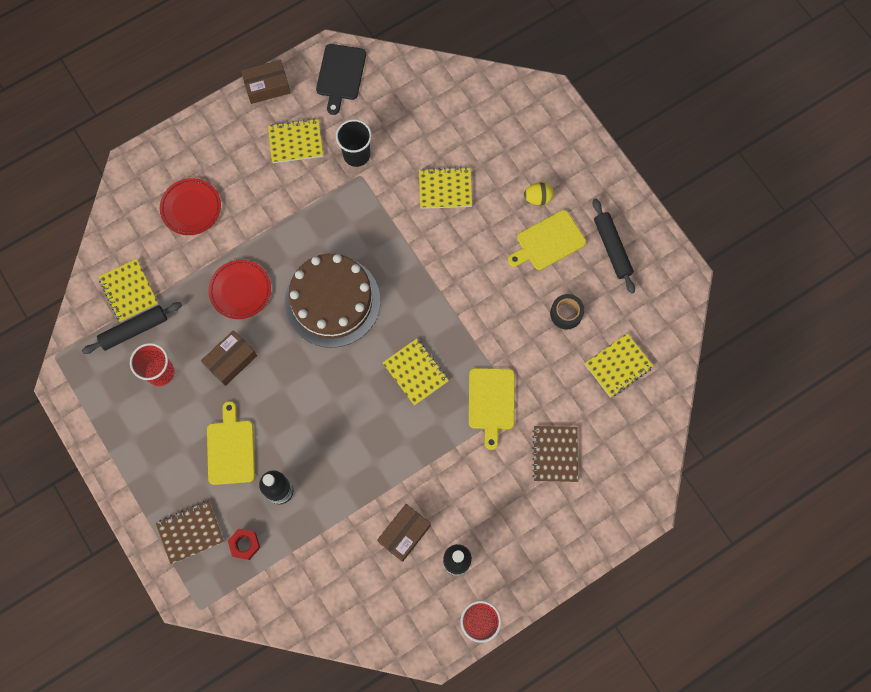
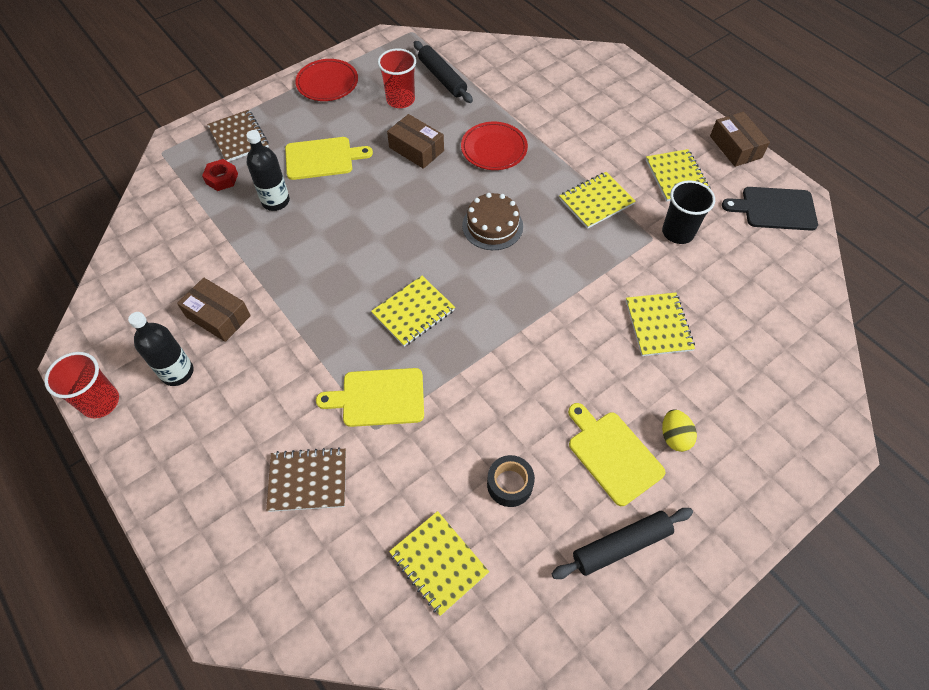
camera: 85 degrees right, 15 degrees down
(129, 291) = (481, 70): yellow notebook -> yellow notebook (596, 201)
(191, 208) = (577, 103): red plate -> red plate (327, 83)
(332, 301) = (492, 226): brown cake -> brown cake, size x0.56

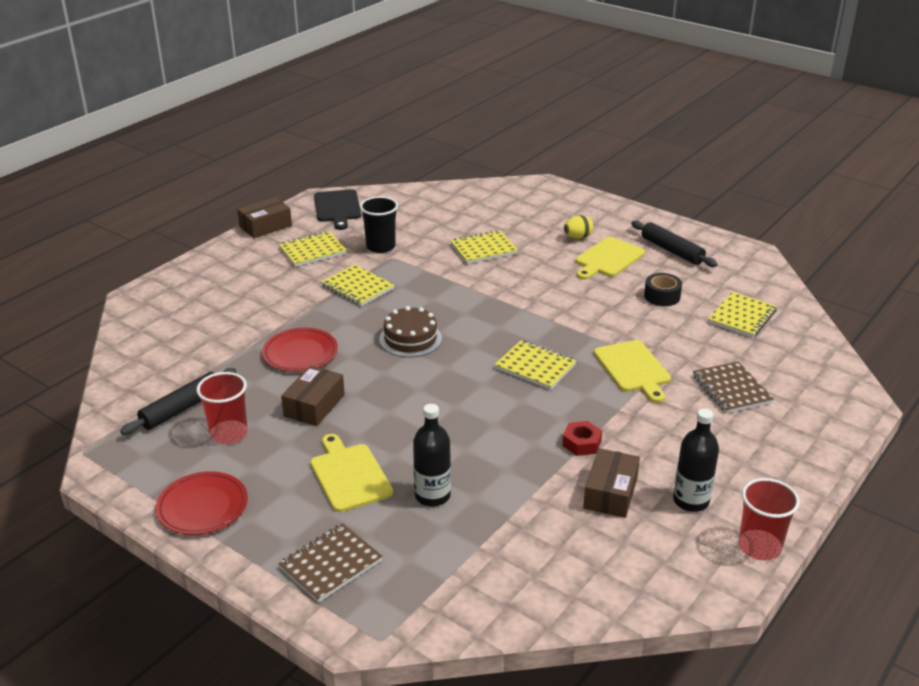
camera: 105 degrees left, 25 degrees down
(222, 178) = (411, 556): red nut -> red nut (581, 443)

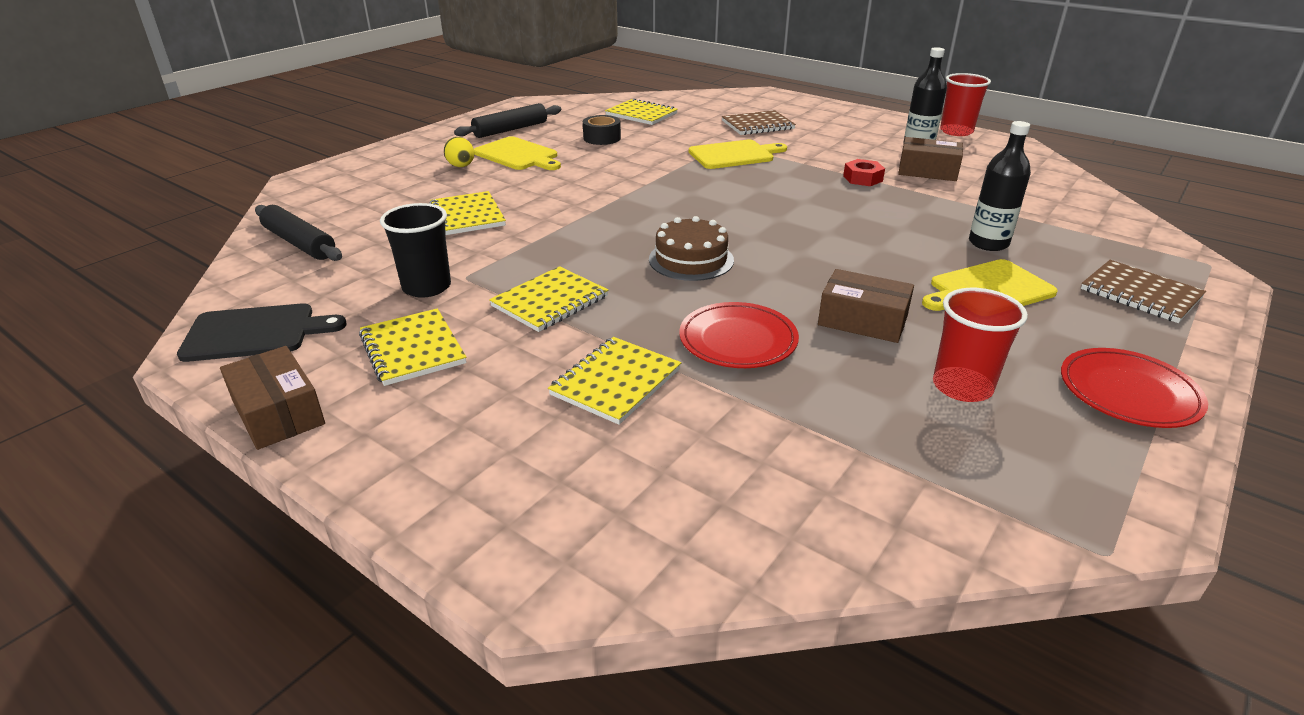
camera: 90 degrees left, 0 degrees up
(182, 408) = (923, 444): black rolling pin -> black rolling pin (300, 243)
(535, 367) = (740, 194): yellow notebook -> yellow notebook (616, 382)

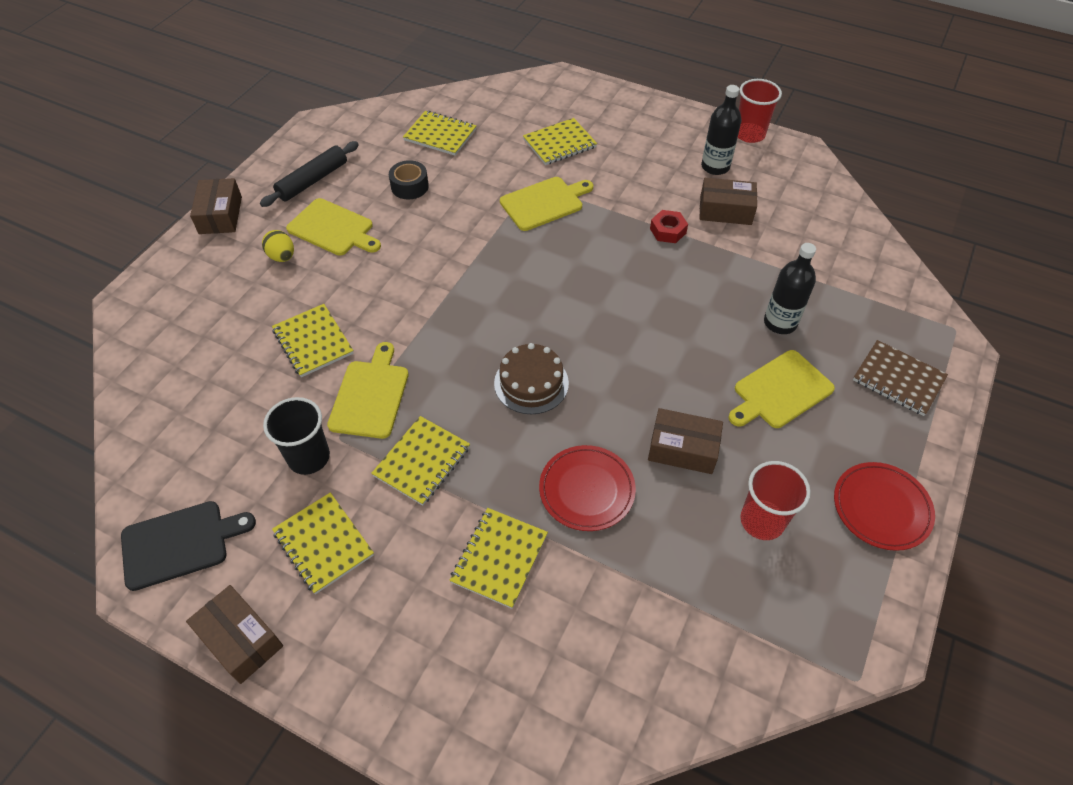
camera: 10 degrees left, 20 degrees up
(300, 243) = (168, 408): black rolling pin -> none
(415, 141) = (220, 215): none -> brown box
(512, 253) = (370, 395): none -> yellow cutting board
(757, 125) = (559, 143): brown notebook -> yellow notebook

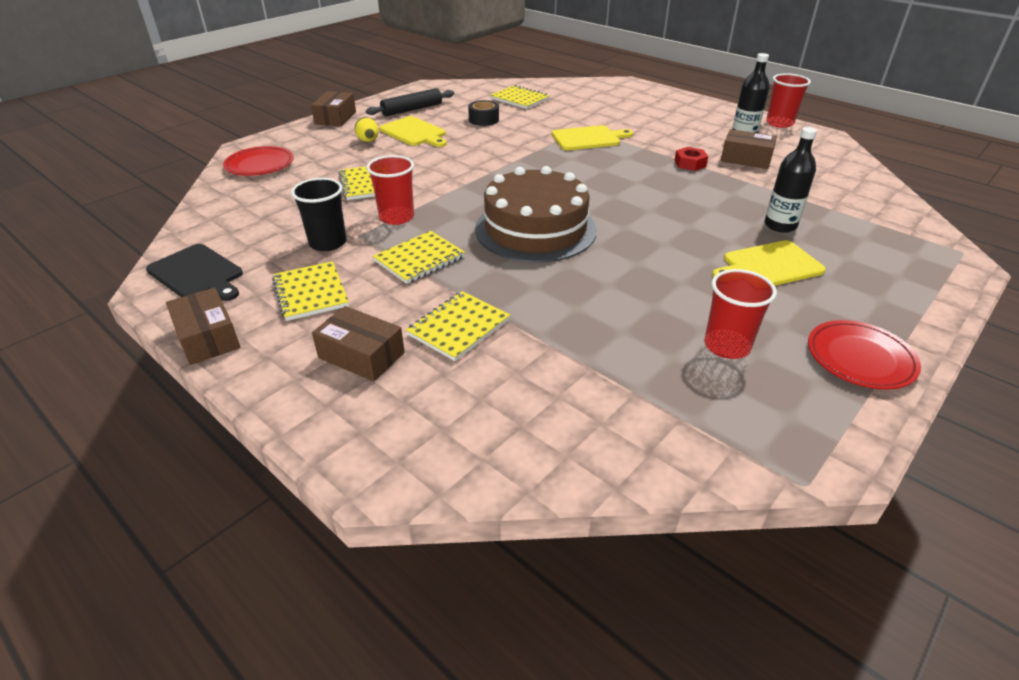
camera: 15 degrees right, 15 degrees down
(180, 544) = (197, 274): black cutting board -> black cutting board turned 45 degrees clockwise
(370, 395) = (396, 217): yellow cutting board -> red cup
(531, 383) = (535, 229): brown cake -> brown cake, size x1.80
(559, 143) = (613, 112): yellow notebook -> none
(587, 490) = (559, 298): red plate -> red plate (260, 165)
(683, 448) = (661, 287): brown box -> brown box (361, 355)
(898, 379) = (895, 275): brown notebook -> none

